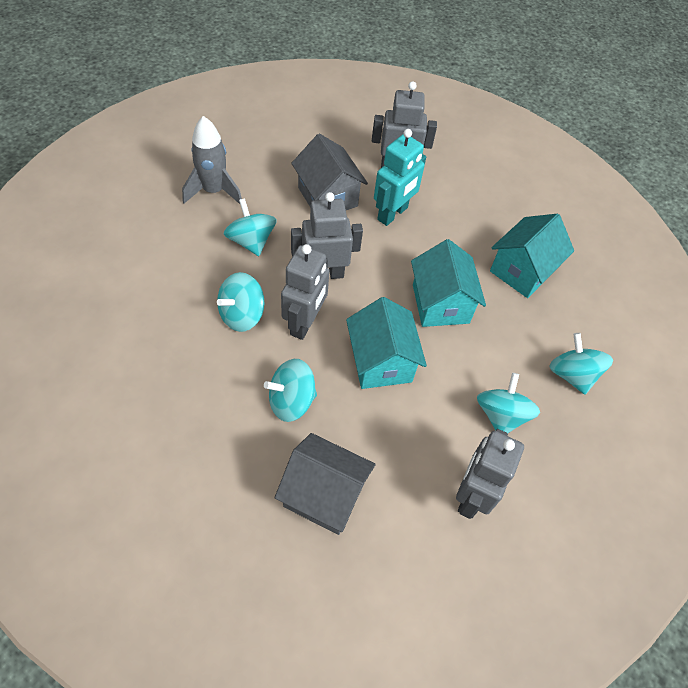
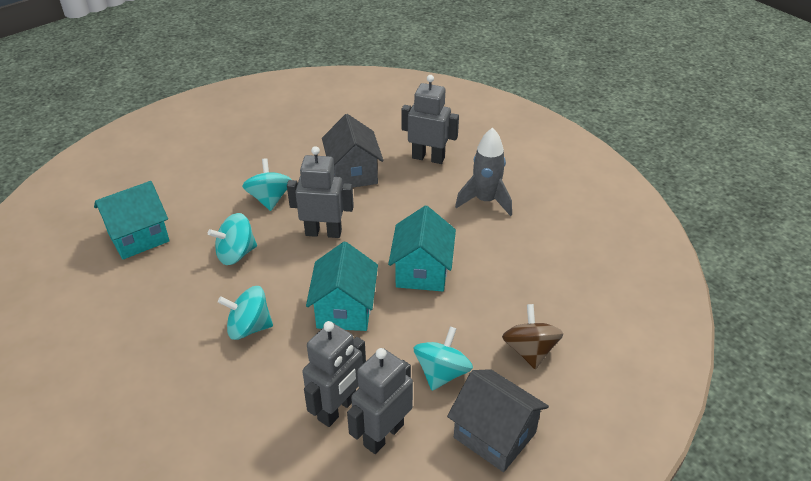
camera: 20 degrees right, 15 degrees down
(214, 191) = (254, 157): grey rocket -> grey rocket (485, 201)
(305, 323) = (288, 268): grey robot -> grey robot (337, 409)
(324, 495) = (244, 407): grey house -> grey house (494, 435)
(393, 214) = (408, 193): turquoise robot -> none
(522, 271) = (515, 255): turquoise house -> turquoise house (138, 237)
(572, 374) = (529, 350): turquoise spinning top -> brown spinning top

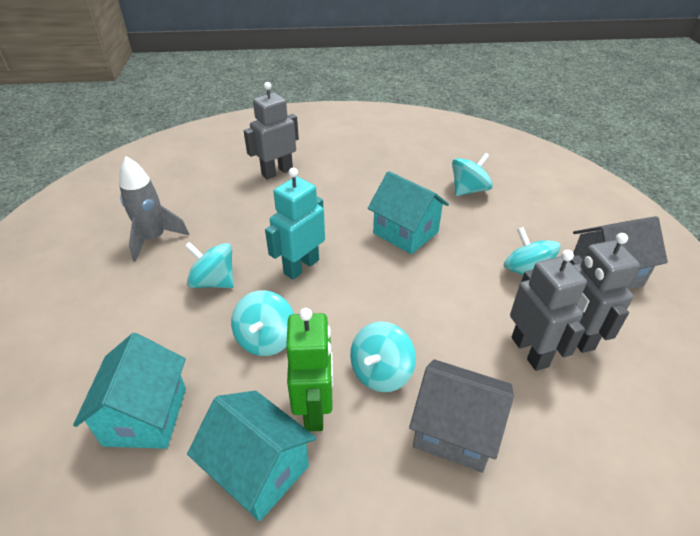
camera: 55 degrees left, 0 degrees up
(193, 309) = (314, 409): none -> green robot
(323, 232) = (301, 266): grey robot -> turquoise robot
(344, 309) = (412, 295): turquoise house -> turquoise house (259, 470)
(353, 173) = (245, 216): grey house -> grey house (455, 431)
(485, 201) = (358, 169): grey rocket -> grey rocket (154, 239)
(529, 350) = (531, 220): brown spinning top -> none
(533, 286) = (469, 190): none -> turquoise spinning top

